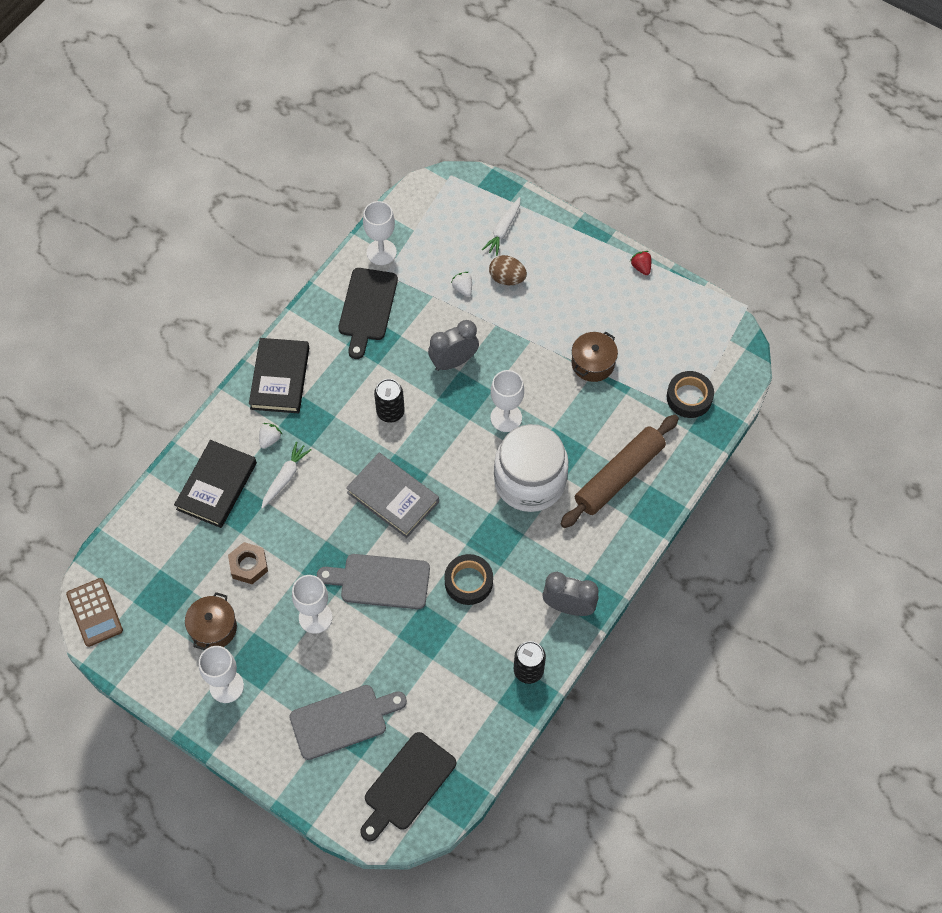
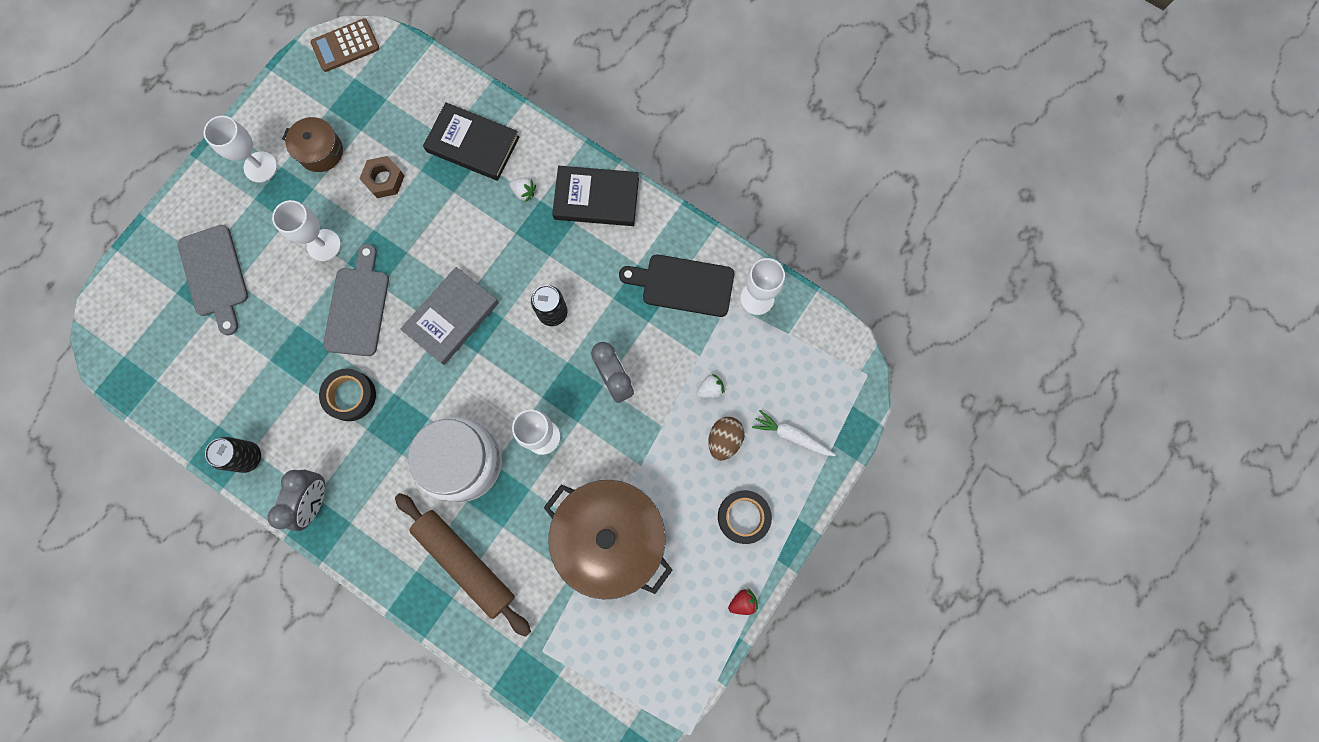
camera: 90 degrees right, 15 degrees up
(285, 477) = (479, 209): white carrot -> none
(407, 785) = (143, 337): black cutting board -> none
(593, 363) = (610, 537): brown pot -> brown pot, size x2.07
(689, 397) = (563, 651): black tape -> black tape (743, 517)

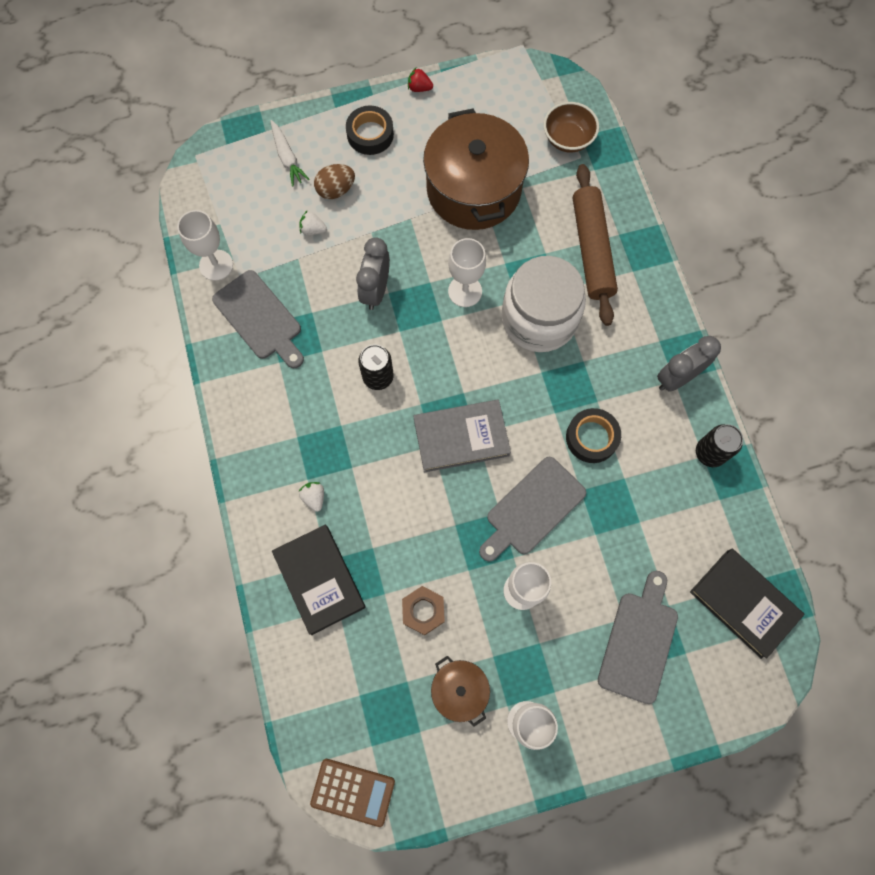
camera: 140 degrees left, 5 degrees down
(568, 661) = (568, 139): none -> brown bowl
(596, 198) = (261, 442): black book -> black book (743, 603)
(683, 285) = (260, 318): black cutting board -> grey cutting board

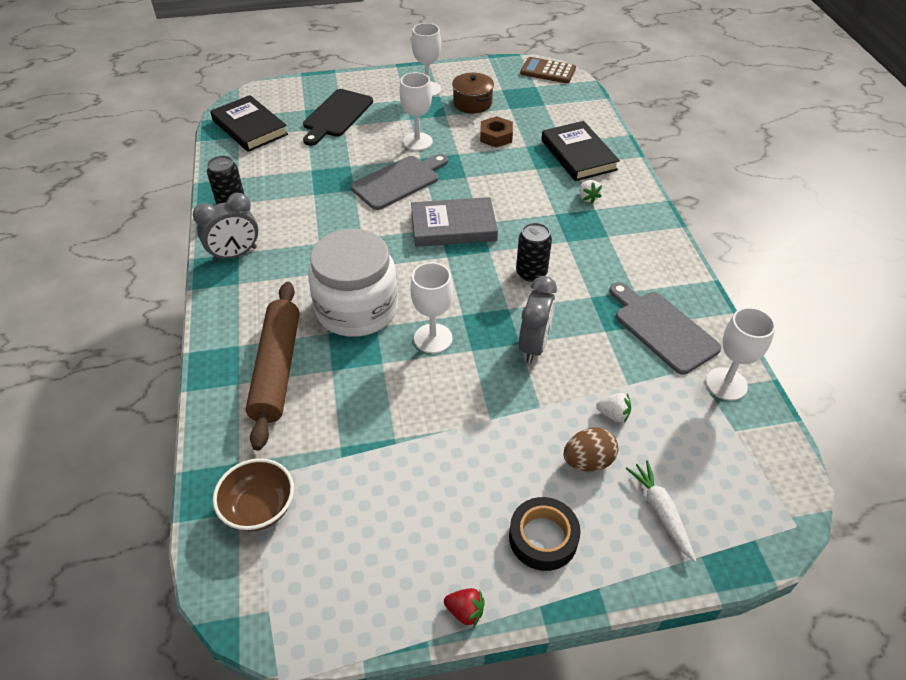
camera: 175 degrees left, 25 degrees down
(474, 189) = (404, 448): brown pot -> none
(591, 437) = (333, 219): black tape -> none
(639, 641) = (336, 115): grey cutting board -> black cutting board

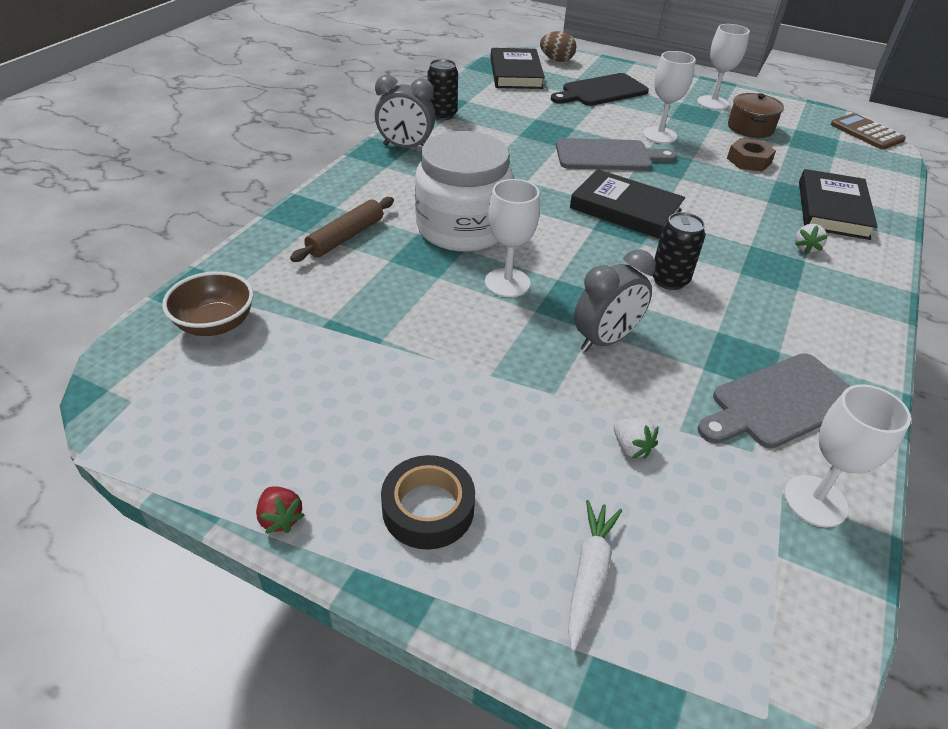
camera: 35 degrees right, 5 degrees down
(277, 369) = (346, 237): brown rolling pin -> brown rolling pin, size x0.63
(453, 226) = (625, 209): grey book -> black book
(588, 461) = (554, 472): brown egg -> brown egg (556, 60)
(662, 328) = (780, 402): grey cutting board -> grey cutting board turned 120 degrees counterclockwise

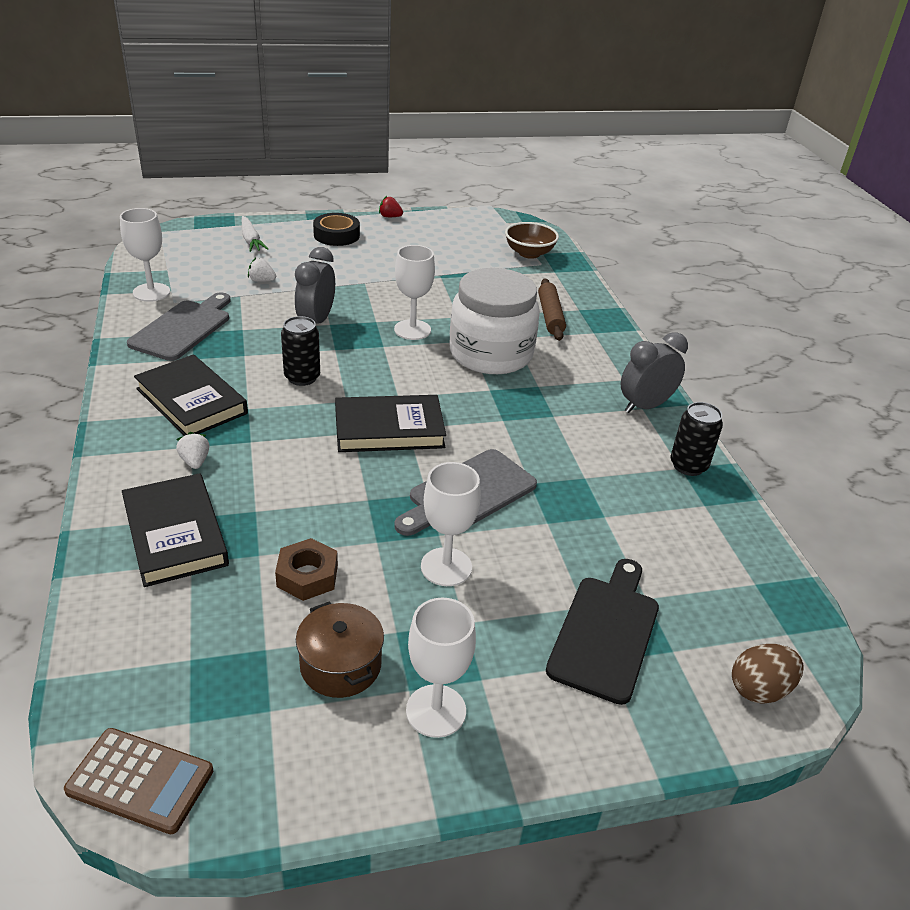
camera: 140 degrees right, 5 degrees down
(515, 73) = (748, 604): black book -> black book (191, 401)

